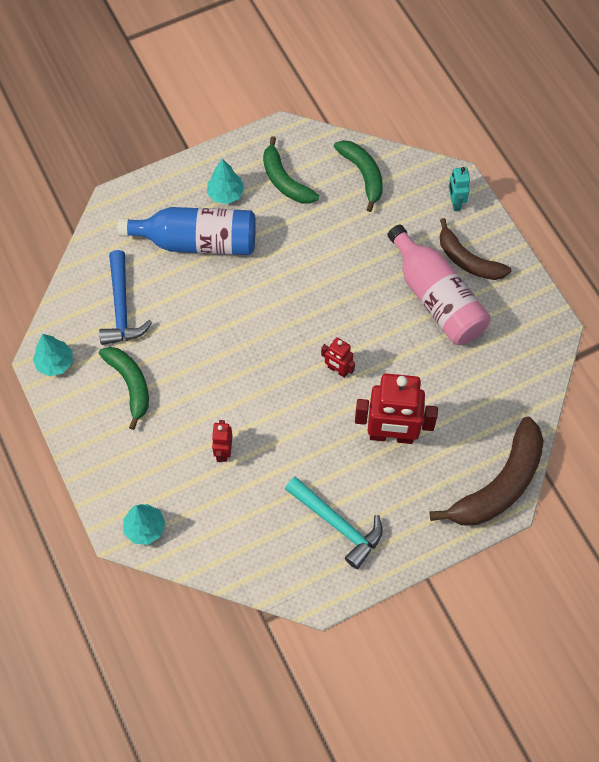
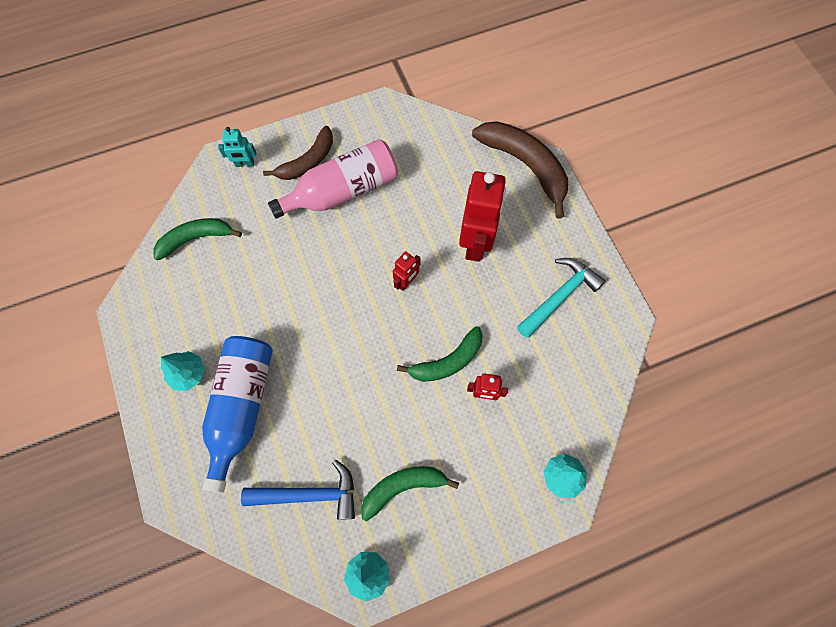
camera: 85 degrees left, 5 degrees up
(285, 181) = (186, 312): green banana -> green banana (447, 361)

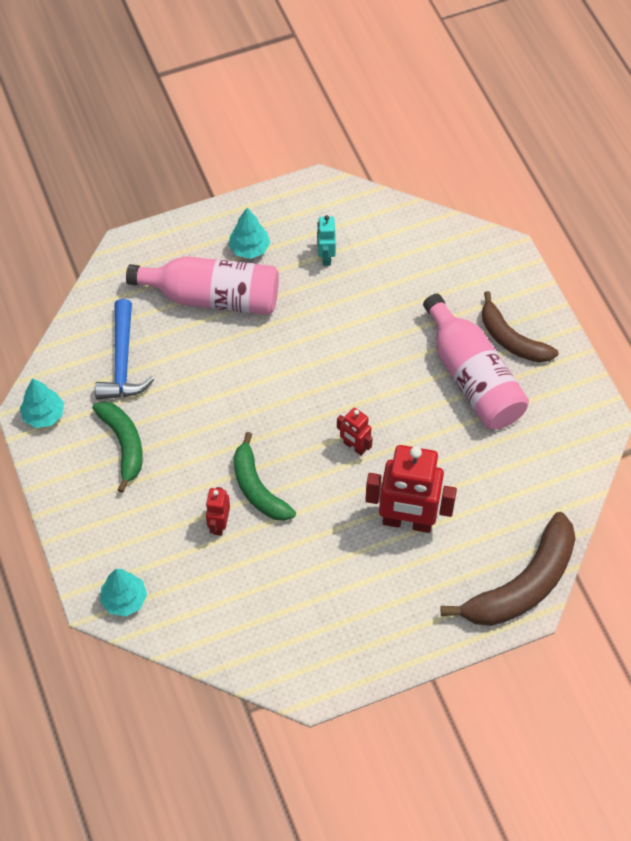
camera: 90 degrees right, 10 degrees down
(196, 239) = (403, 239): green banana -> none
(241, 407) = (213, 297): blue bottle -> pink bottle
(245, 164) = (503, 276): turquoise robot -> turquoise robot (326, 257)
(559, 296) = (338, 613): turquoise hammer -> none

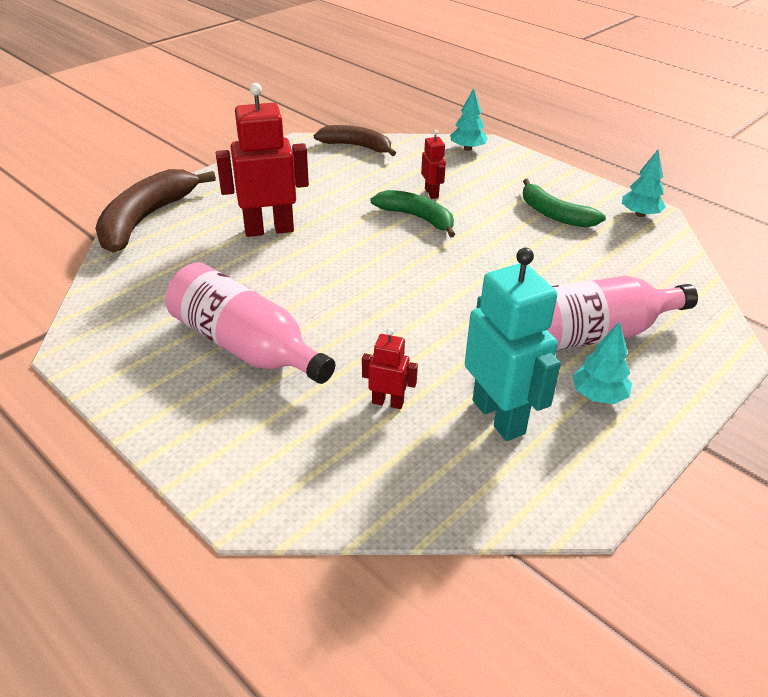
camera: 155 degrees right, 20 degrees down
(122, 362) = (618, 262): blue hammer -> none
(326, 257) = (499, 417): turquoise robot -> turquoise robot, size x2.05
(354, 446) = (347, 262): red robot -> red robot (388, 402)
(511, 339) = (208, 397): brown banana -> brown banana (356, 146)

